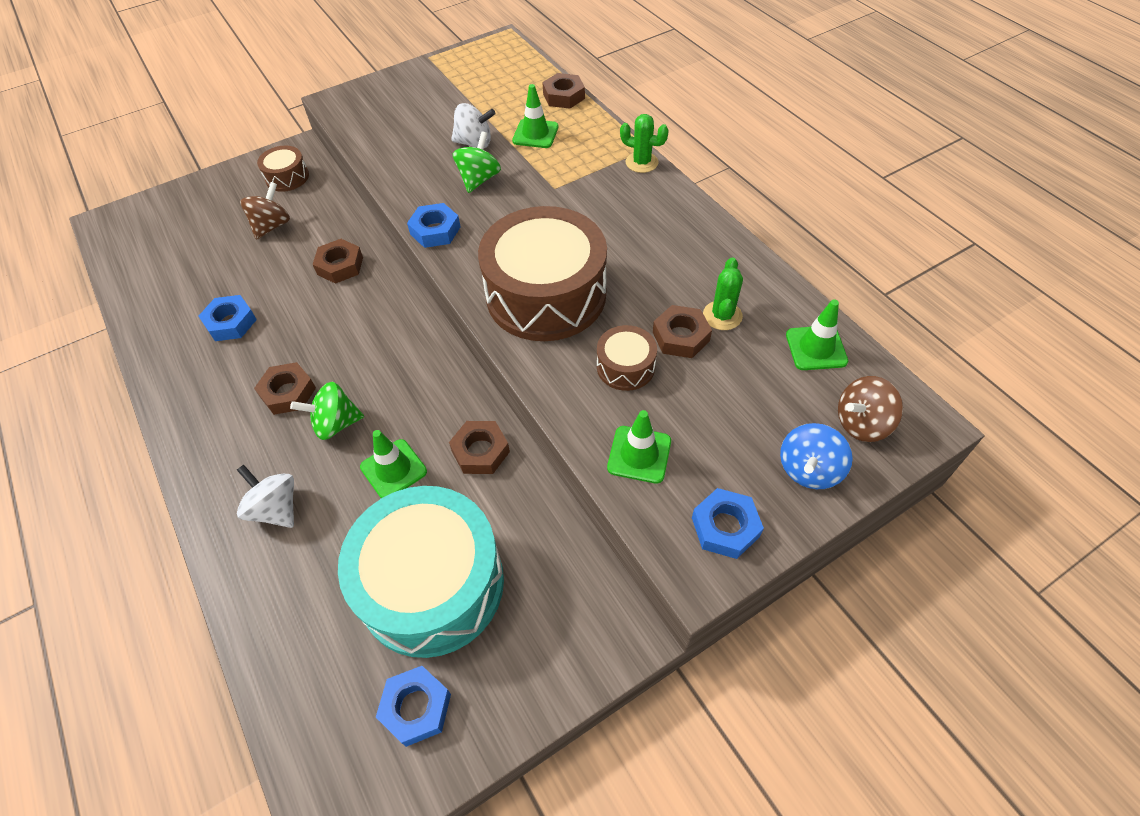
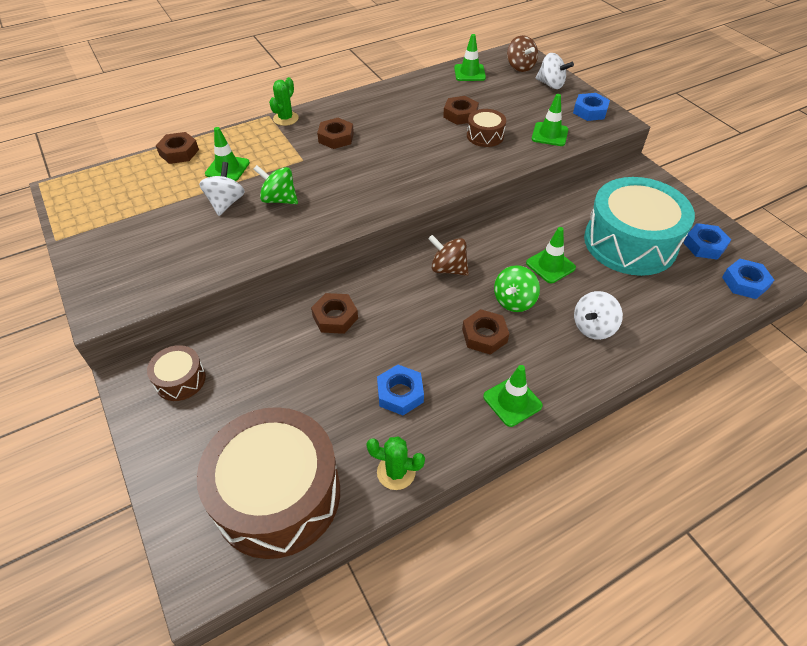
camera: 90 degrees left, 5 degrees down
(193, 416) = (512, 401): none -> green traffic cone
(272, 226) = (262, 381): brown spinning top -> brown spinning top (448, 268)
(336, 424) = (514, 301): green spinning top -> green spinning top turned 45 degrees clockwise
(435, 230) = (340, 222): blue nut -> blue nut (745, 283)
(480, 451) = (531, 223): brown nut -> brown nut (336, 138)
(546, 294) = (420, 166): brown drum -> brown drum (277, 495)
(722, 316) = (443, 99): green cactus -> green cactus (396, 472)
(808, 470) = (551, 84): blue spinning top -> white spinning top

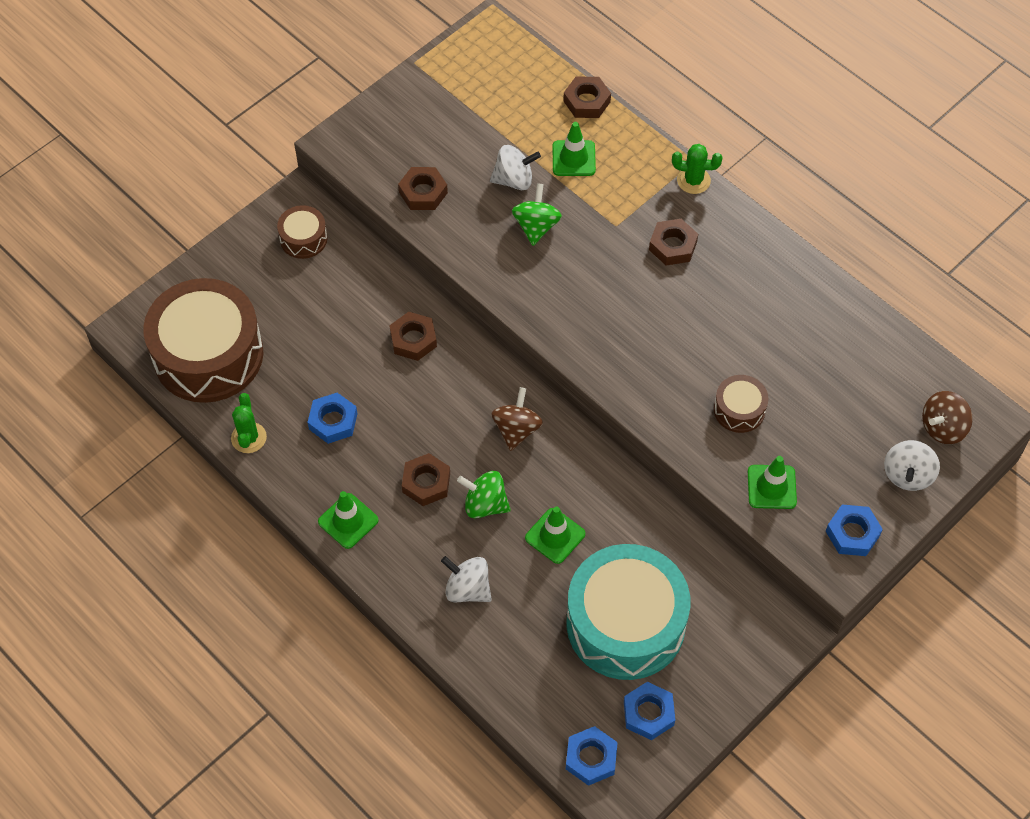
camera: 75 degrees right, 10 degrees up
(460, 114) = (779, 372): brown nut -> brown nut (423, 192)
(469, 73) = (896, 364): green traffic cone -> none

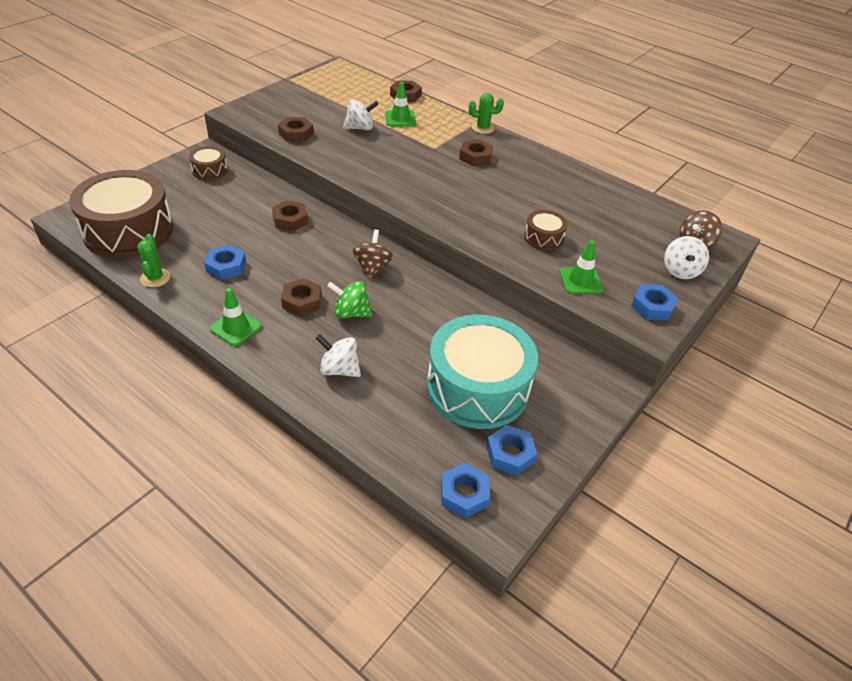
camera: 10 degrees left, 15 degrees down
(536, 226) = (378, 148): green spinning top -> none
(555, 536) = (410, 331): green traffic cone -> none

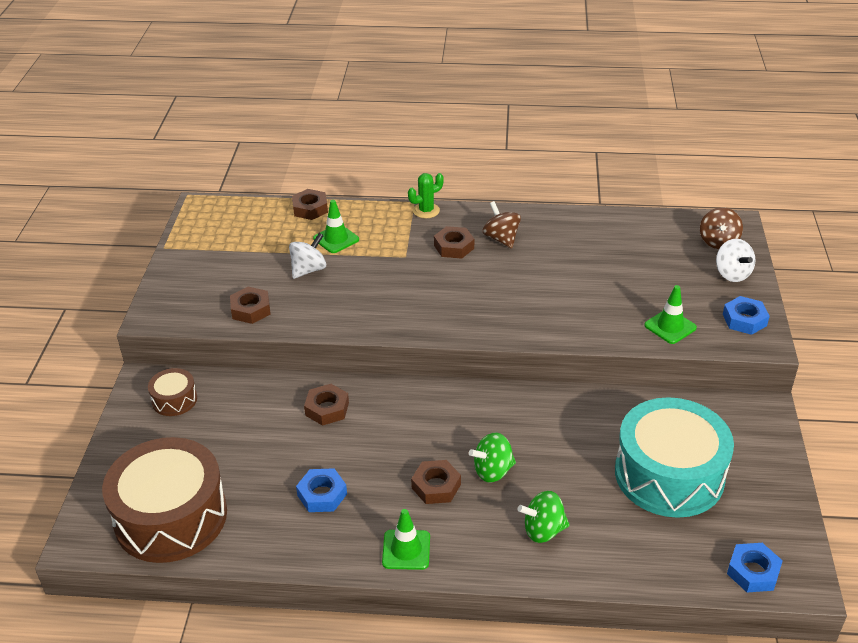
camera: 30 degrees left, 5 degrees down
(155, 278) = (265, 549): green cactus -> none
(339, 369) = (543, 530): white spinning top -> green spinning top
(372, 267) = (461, 414): brown spinning top -> brown spinning top (501, 239)
(510, 454) = (750, 516): blue nut -> none
(543, 238) = (599, 301): brown drum -> none

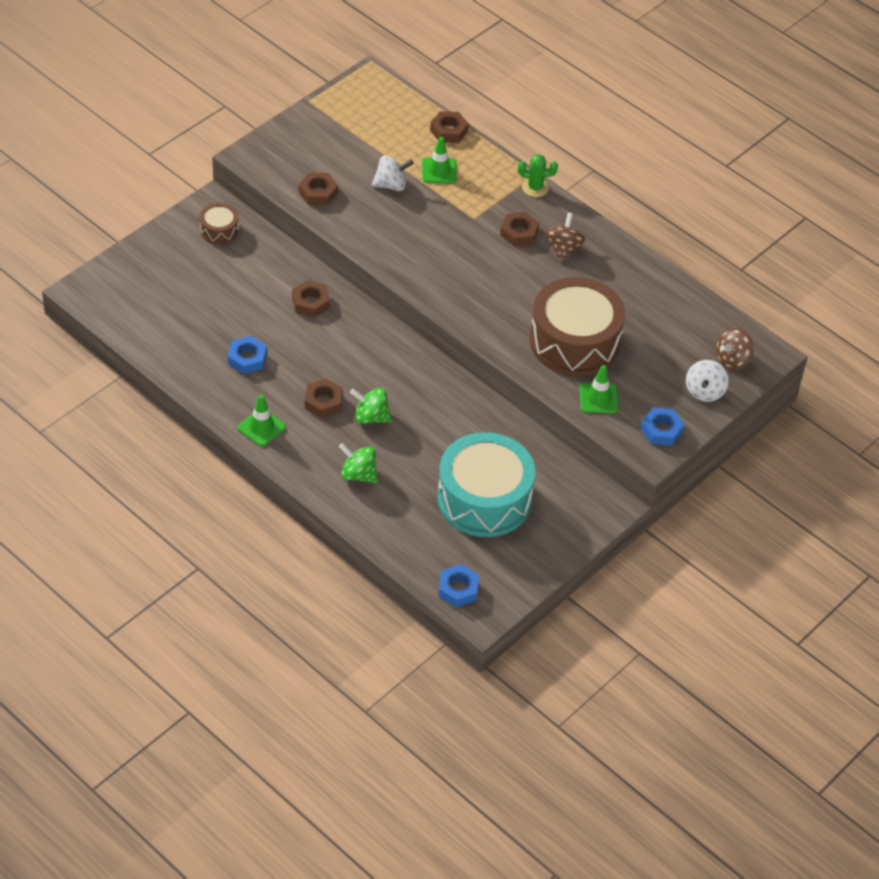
camera: 35 degrees right, 10 degrees up
(171, 517) = (144, 311): brown drum -> brown drum (574, 341)

